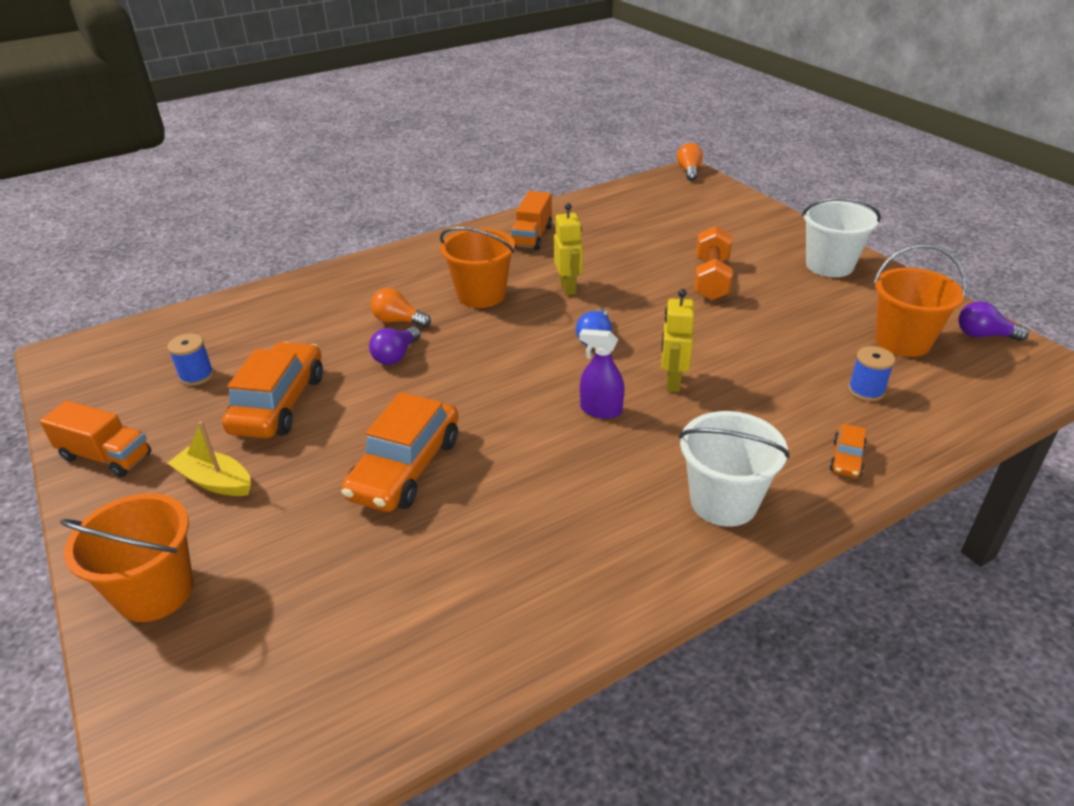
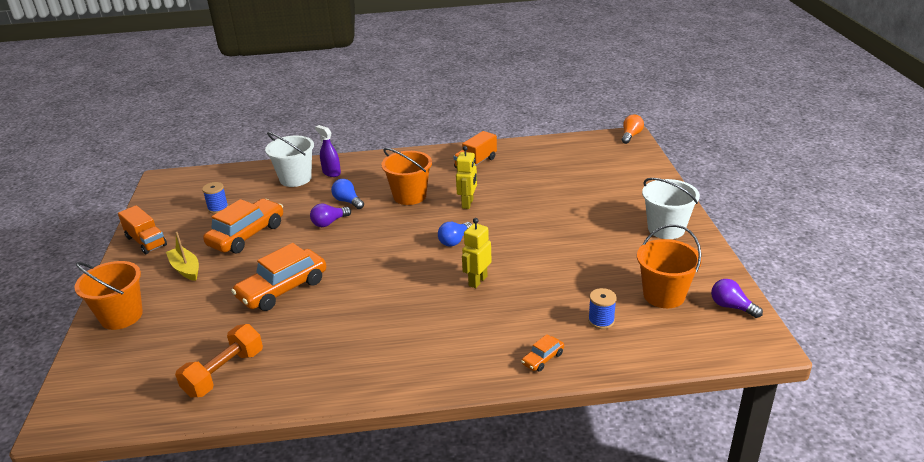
camera: 25 degrees right, 5 degrees down
(398, 321) = (348, 201): orange light bulb -> blue light bulb
(601, 410) = (418, 286): purple spray bottle -> purple spray bottle (331, 173)
(711, 279) = (569, 219): orange dumbbell -> orange dumbbell (224, 373)
(723, 502) = (440, 360): white bucket -> white bucket (295, 179)

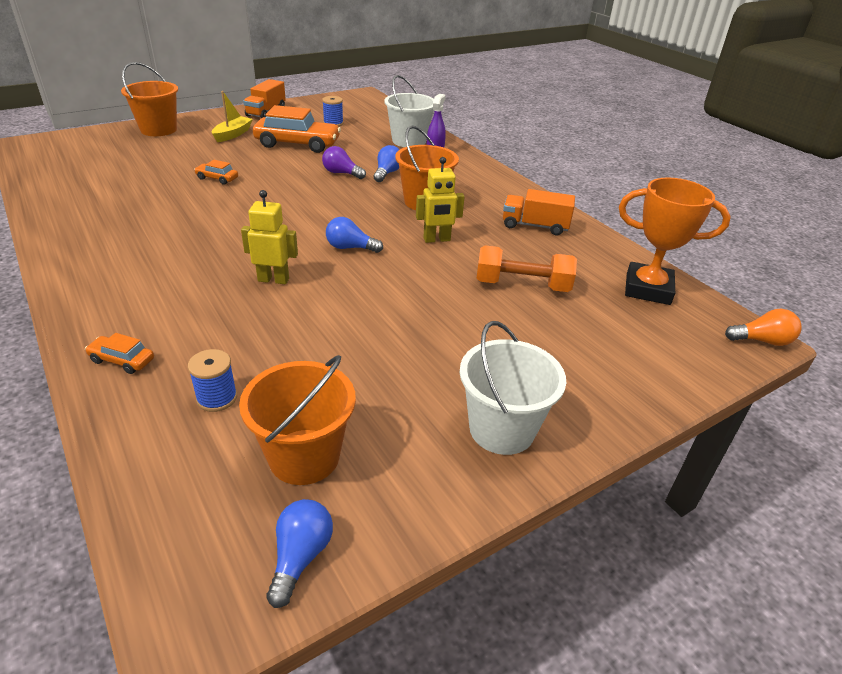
camera: 60 degrees right, 5 degrees up
(224, 373) = (85, 184): orange dumbbell -> orange dumbbell (522, 285)
(282, 289) = (217, 178): orange car -> orange car, size x0.46
(569, 149) = (647, 289): none -> orange trophy
(731, 307) = (300, 557): purple light bulb -> blue light bulb

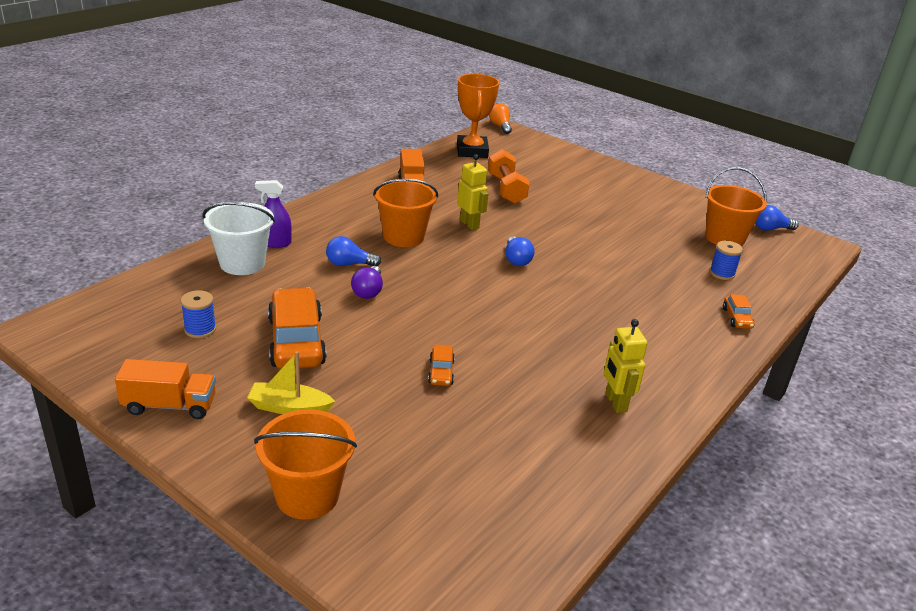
camera: 110 degrees left, 5 degrees down
(273, 279) = (593, 284): yellow robot -> yellow robot (615, 402)
(501, 429) = (646, 191): white bucket -> none

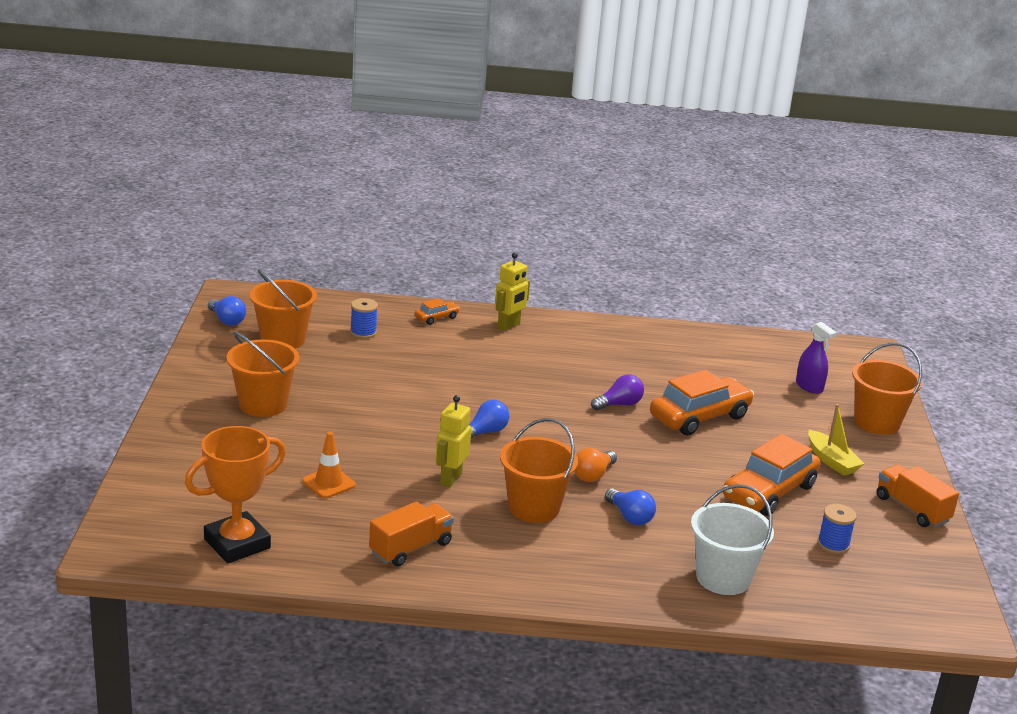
camera: 125 degrees left, 5 degrees down
(275, 243) = (662, 578): purple spray bottle -> purple spray bottle (809, 387)
(368, 291) = (654, 488): purple light bulb -> purple light bulb (619, 404)
(441, 372) = (699, 417): orange car -> orange car, size x2.19
(500, 126) = (106, 551): orange light bulb -> orange light bulb (593, 475)
(506, 189) = (329, 483): orange dumbbell -> orange traffic cone
(615, 402) = (624, 346): yellow robot -> yellow robot (509, 326)
(624, 202) = (263, 404): none -> orange bucket

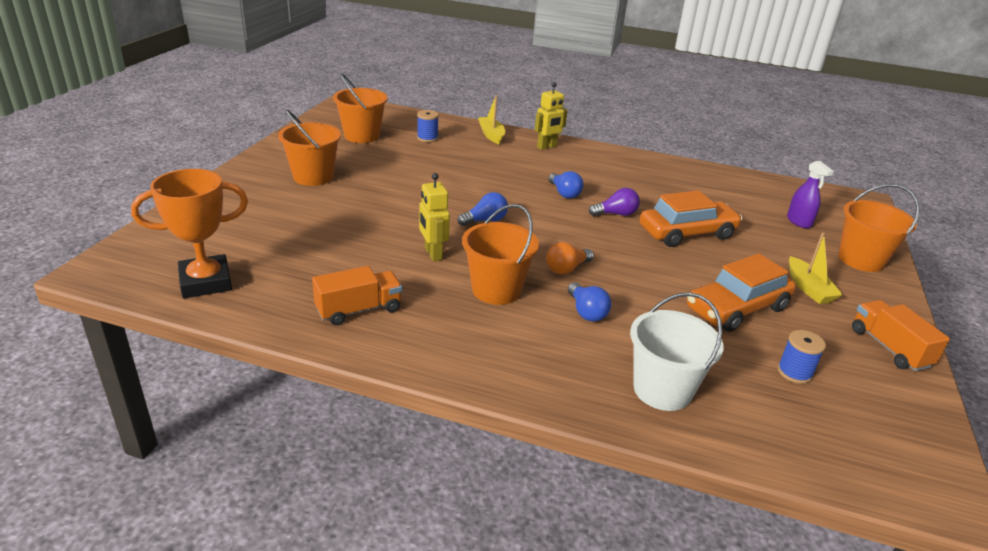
camera: 15 degrees right, 5 degrees up
(227, 320) = (329, 119): blue light bulb -> blue light bulb (564, 193)
(329, 483) = (323, 243): orange traffic cone -> none
(436, 318) = (491, 135): orange car -> yellow boat
(450, 479) = (433, 254): yellow robot -> yellow robot turned 60 degrees counterclockwise

